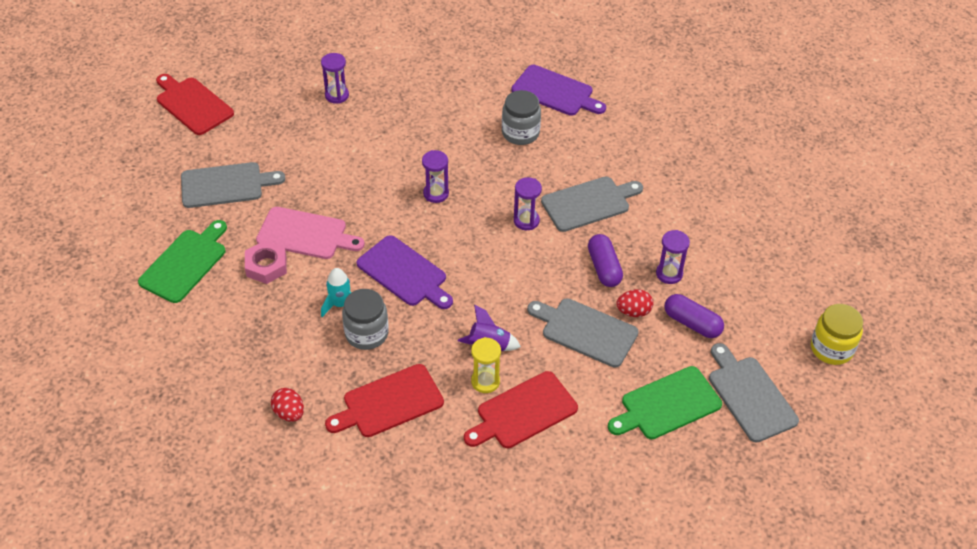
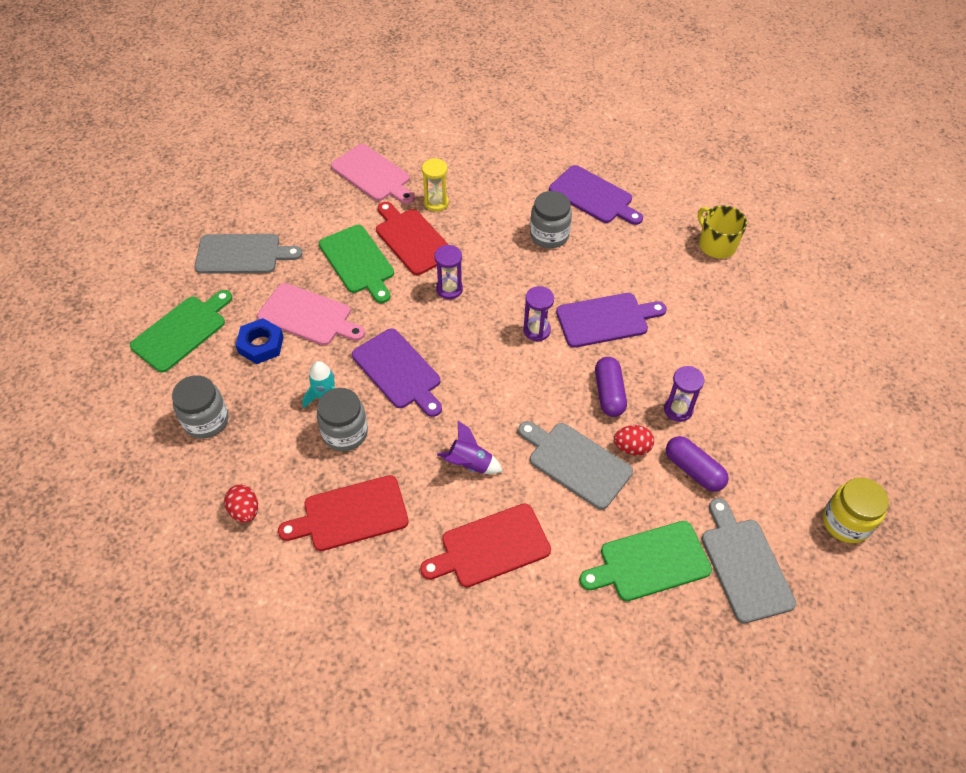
camera: 10 degrees right, 5 degrees up
(192, 104) = (231, 168): red cutting board -> red cutting board (412, 239)
(231, 340) = (206, 420): none -> grey jar
(266, 266) = (261, 345): pink nut -> blue nut
(337, 95) = (373, 175): purple hourglass -> pink cutting board
(342, 179) = (358, 262): none -> green cutting board
(485, 381) = (457, 505): yellow hourglass -> yellow hourglass (436, 203)
(589, 203) = (606, 320): grey cutting board -> purple cutting board
(678, 124) = (716, 245): none -> yellow mug

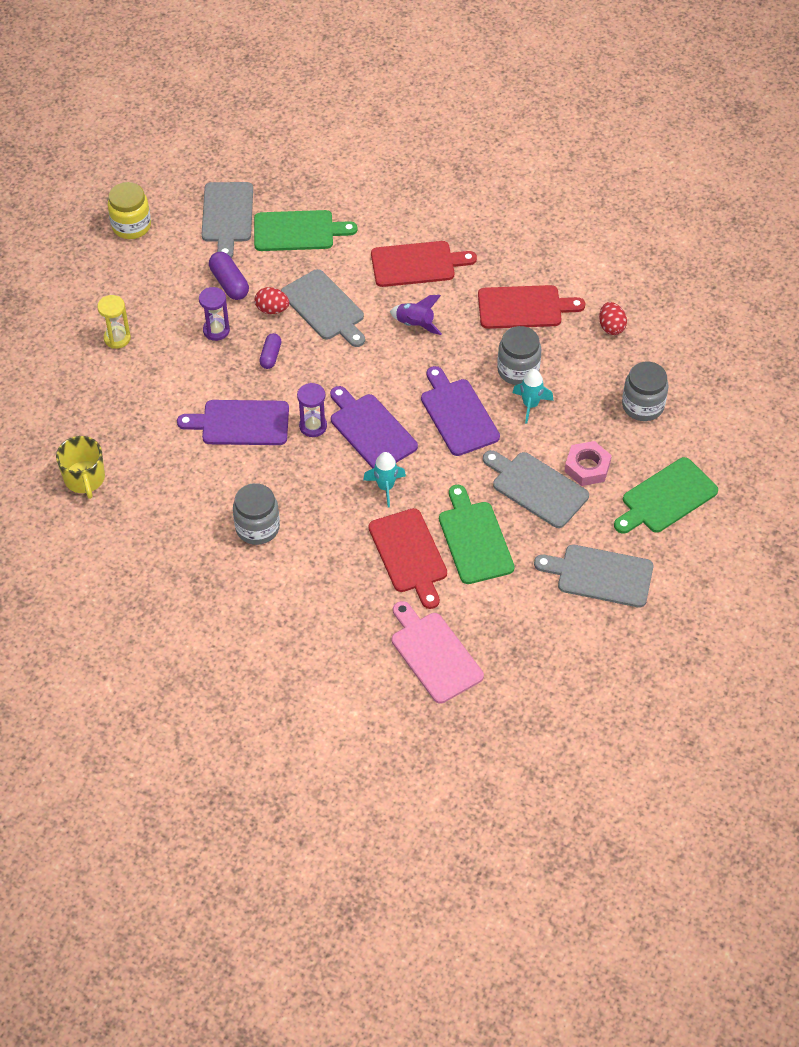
camera: 165 degrees left, 0 degrees up
(261, 345) = (587, 467): blue nut -> pink nut
(308, 316) = (536, 488): pink cutting board -> grey cutting board
(436, 203) = (369, 597): yellow hourglass -> yellow hourglass (117, 338)
(449, 289) = (385, 487): purple hourglass -> turquoise rocket
(593, 196) = (186, 567): purple cutting board -> purple cutting board (371, 430)
(609, 393) = (270, 356): purple capsule -> purple capsule, size x0.67

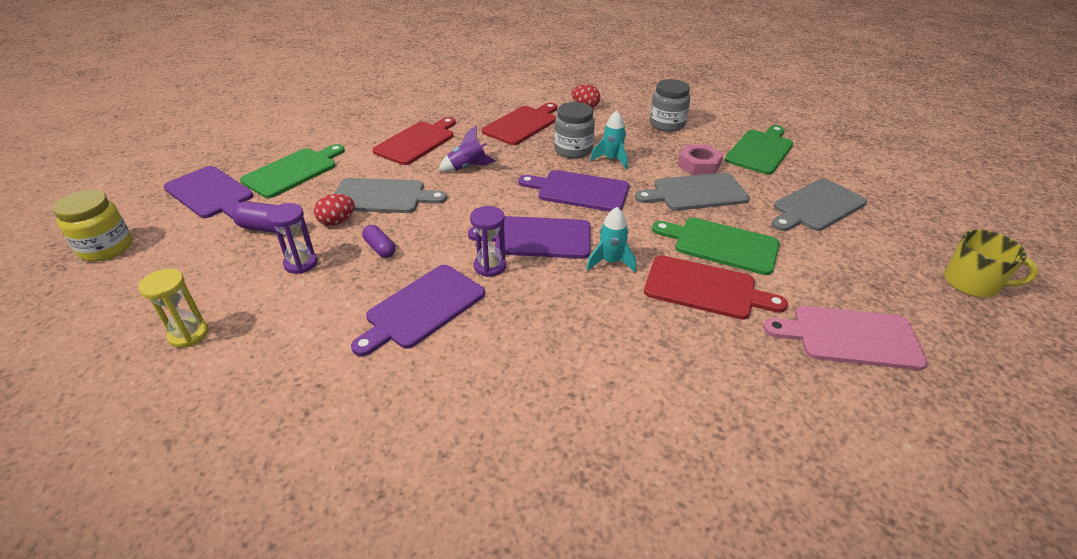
camera: 50 degrees left, 15 degrees down
(84, 479) = (305, 495): yellow mug -> yellow mug (972, 283)
(227, 216) = (211, 194): grey cutting board -> purple cutting board
(257, 528) = (565, 373): grey jar -> none
(666, 497) = (760, 150): green cutting board -> green cutting board turned 150 degrees counterclockwise

